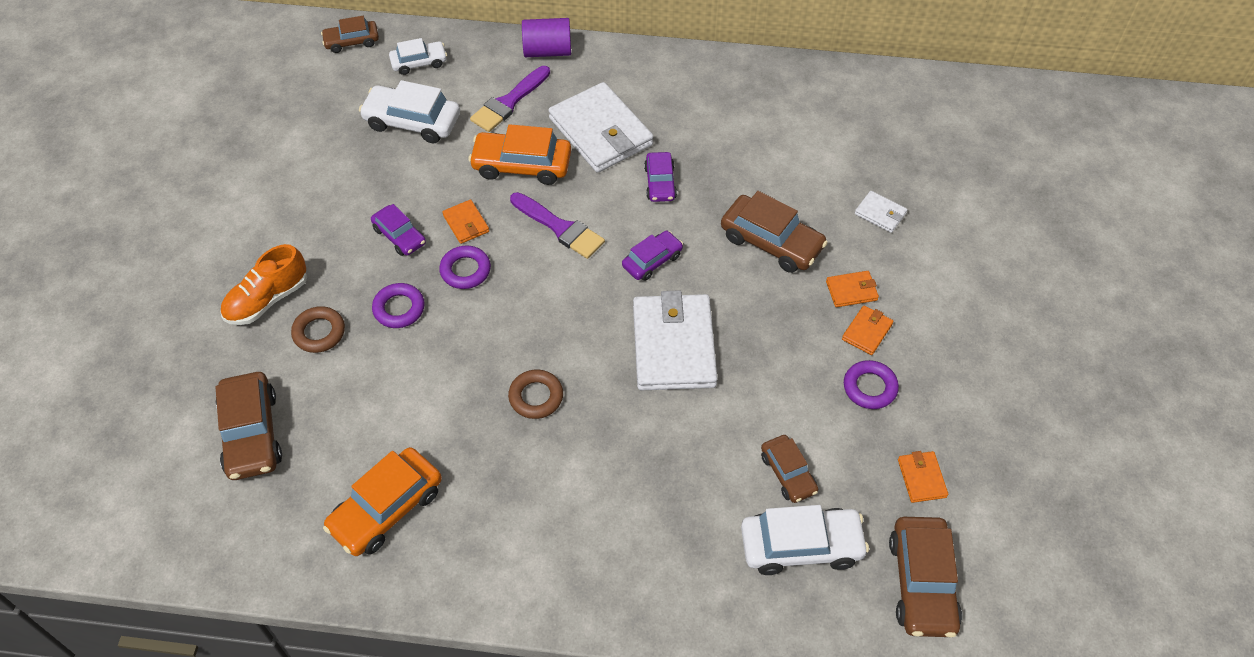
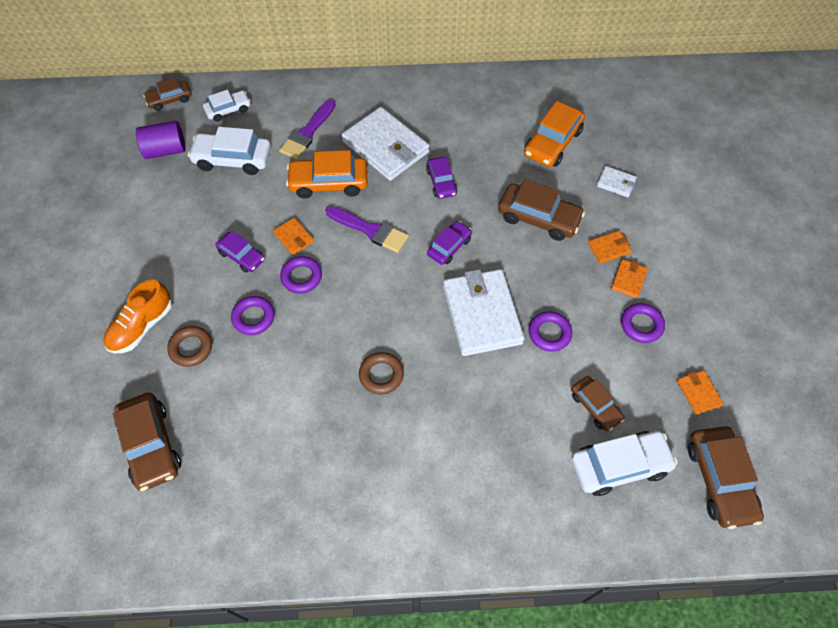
camera: 10 degrees left, 5 degrees up
(386, 509) = (278, 492): orange car -> orange car (552, 143)
(547, 51) = (329, 87): purple cylinder -> purple cylinder (165, 150)
(752, 380) = (549, 333): none -> purple ring

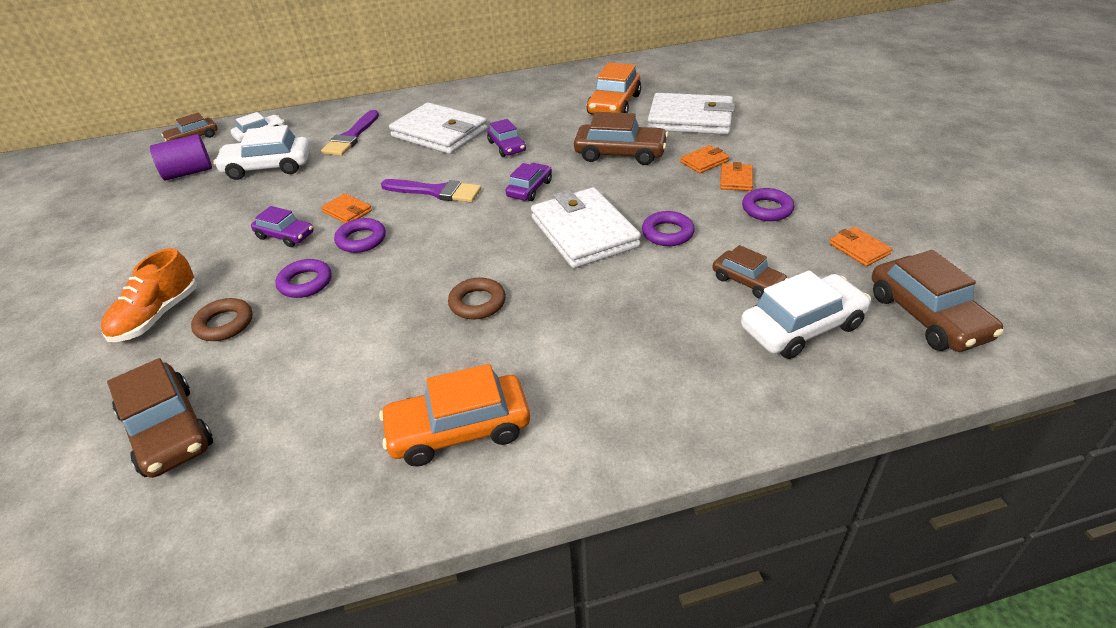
camera: 10 degrees left, 20 degrees down
(328, 183) = (381, 166): orange car -> orange car (459, 430)
(616, 183) = (690, 119): white wallet -> white wallet, size x2.23

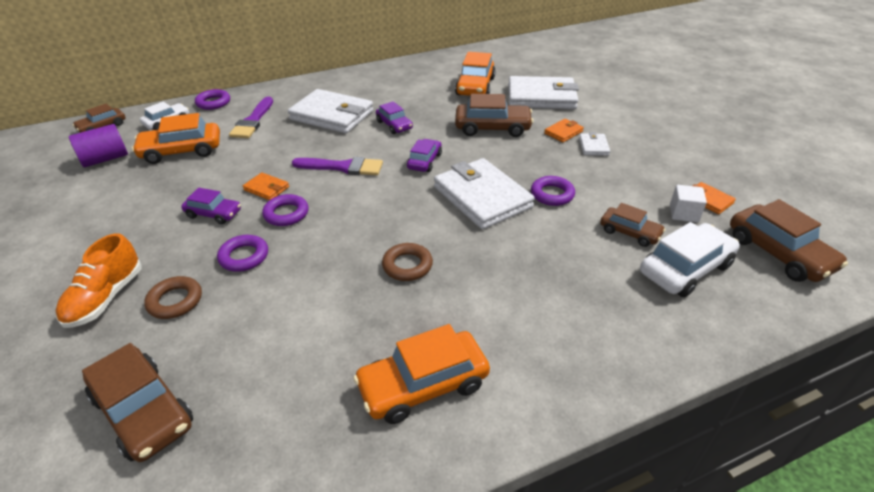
camera: 10 degrees left, 0 degrees up
(268, 167) = (181, 151): white car -> orange car
(736, 179) = (593, 146): orange wallet -> white wallet
(767, 209) = (626, 170): purple ring -> purple ring (213, 103)
(822, 263) = (683, 213): none -> white cube

